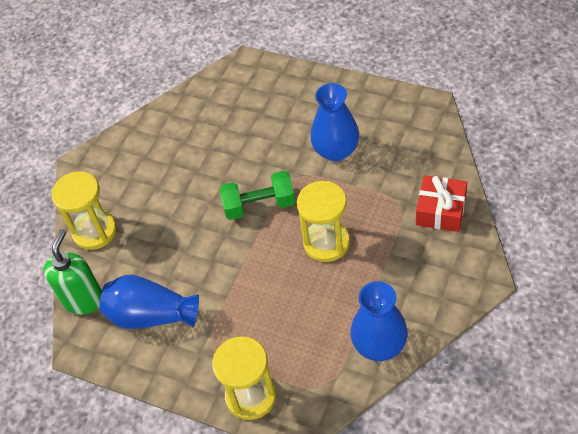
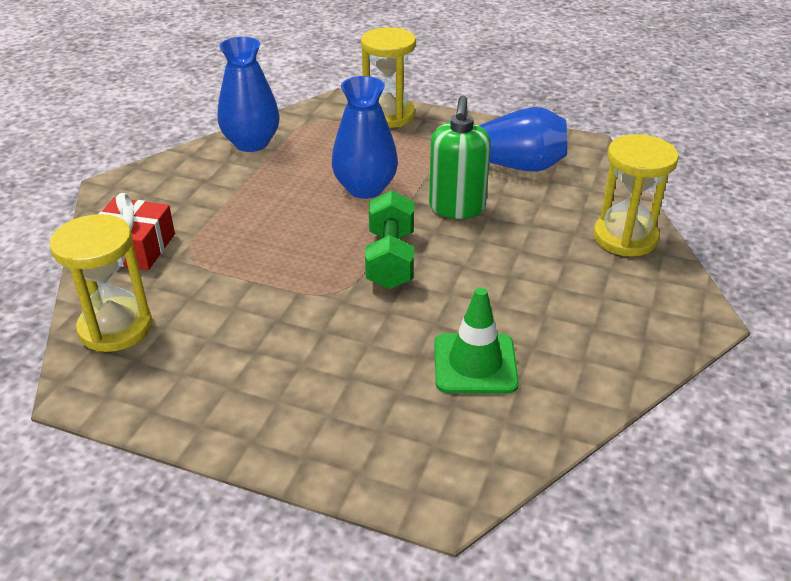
camera: 170 degrees right, 15 degrees down
(83, 299) = (602, 178): green soap dispenser -> green soap dispenser (457, 208)
(217, 130) = (475, 364): none -> green traffic cone
(259, 205) = (390, 259): green dumbbell -> green dumbbell turned 75 degrees counterclockwise
(326, 243) = (298, 220): yellow hourglass -> yellow hourglass (115, 327)
(336, 151) = (268, 324): blue vase -> blue vase (365, 188)

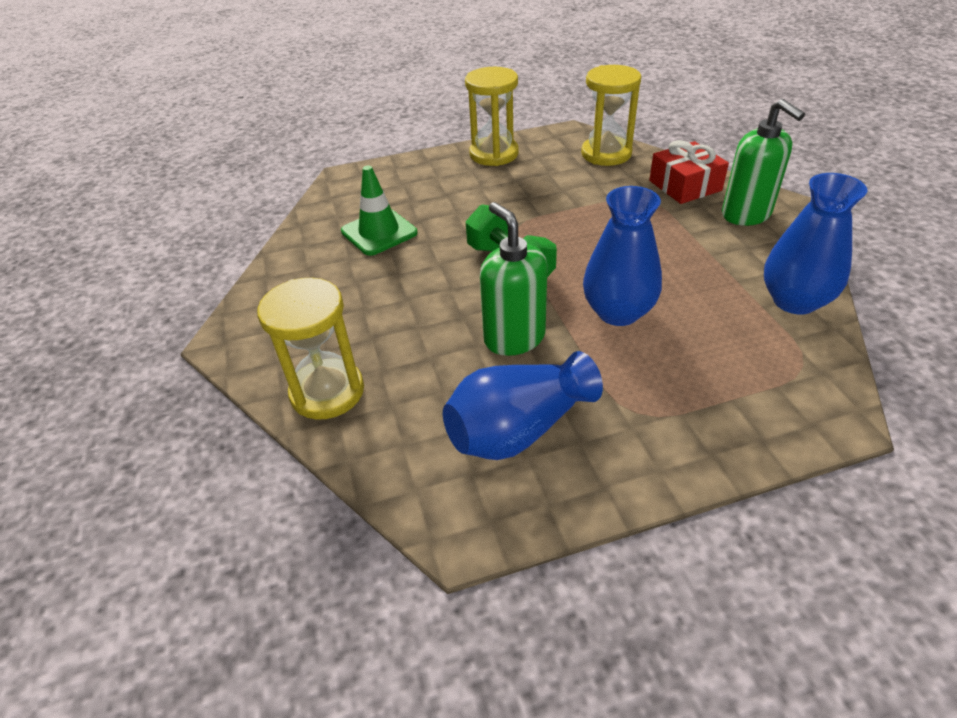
camera: 145 degrees right, 5 degrees up
(152, 200) = (746, 214): none -> green soap dispenser
(388, 115) = (750, 428): yellow hourglass -> yellow hourglass (494, 154)

